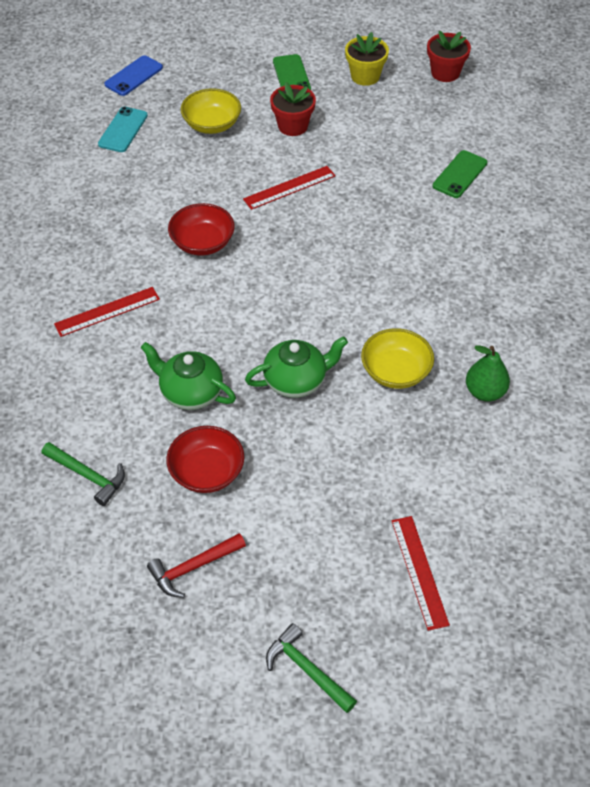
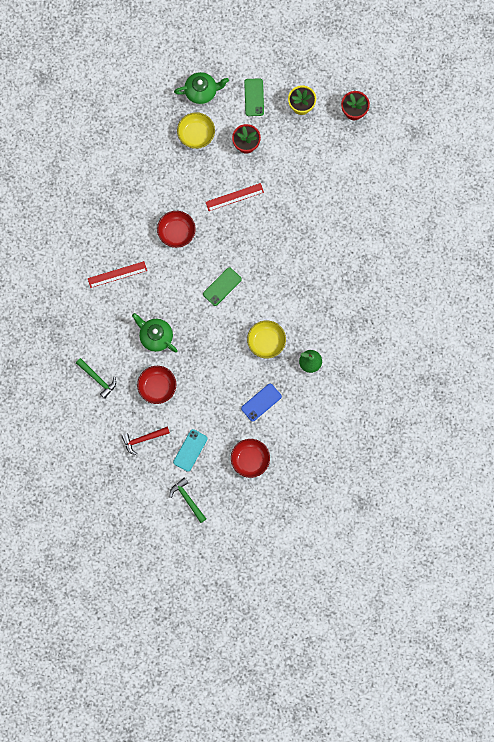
camera: 10 degrees right, 25 degrees up
(123, 130) = (140, 130): turquoise phone -> turquoise phone (190, 450)
(133, 76) = (152, 81): blue phone -> blue phone (261, 402)
(296, 381) = (212, 339): green teapot -> green teapot (201, 92)
(419, 571) = (250, 460): red ruler -> red bowl
(459, 174) = (339, 203): green phone -> green phone (222, 286)

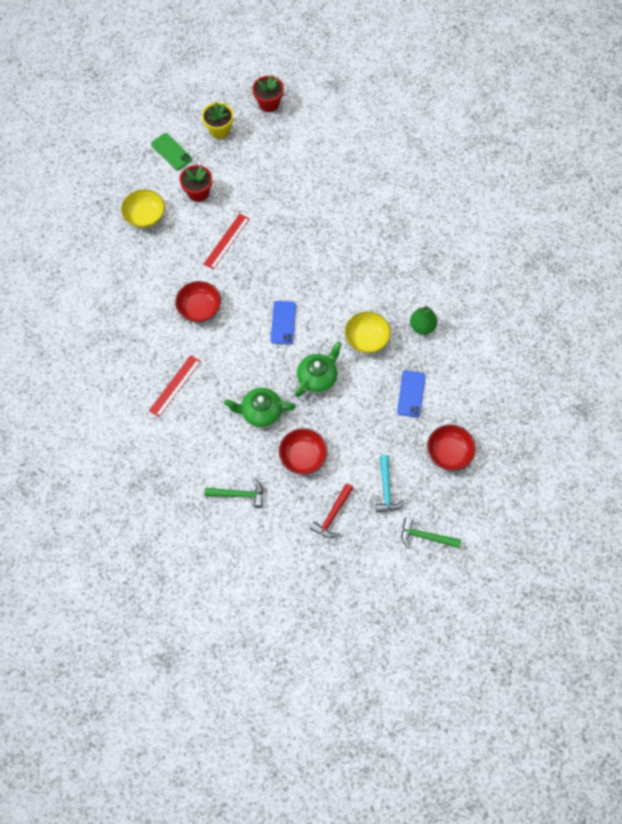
camera: 40 degrees left, 10 degrees down
(190, 450) = (386, 489): turquoise phone -> turquoise hammer
(201, 92) = (119, 180): green teapot -> green teapot (317, 378)
(222, 286) = (283, 322): green phone -> blue phone

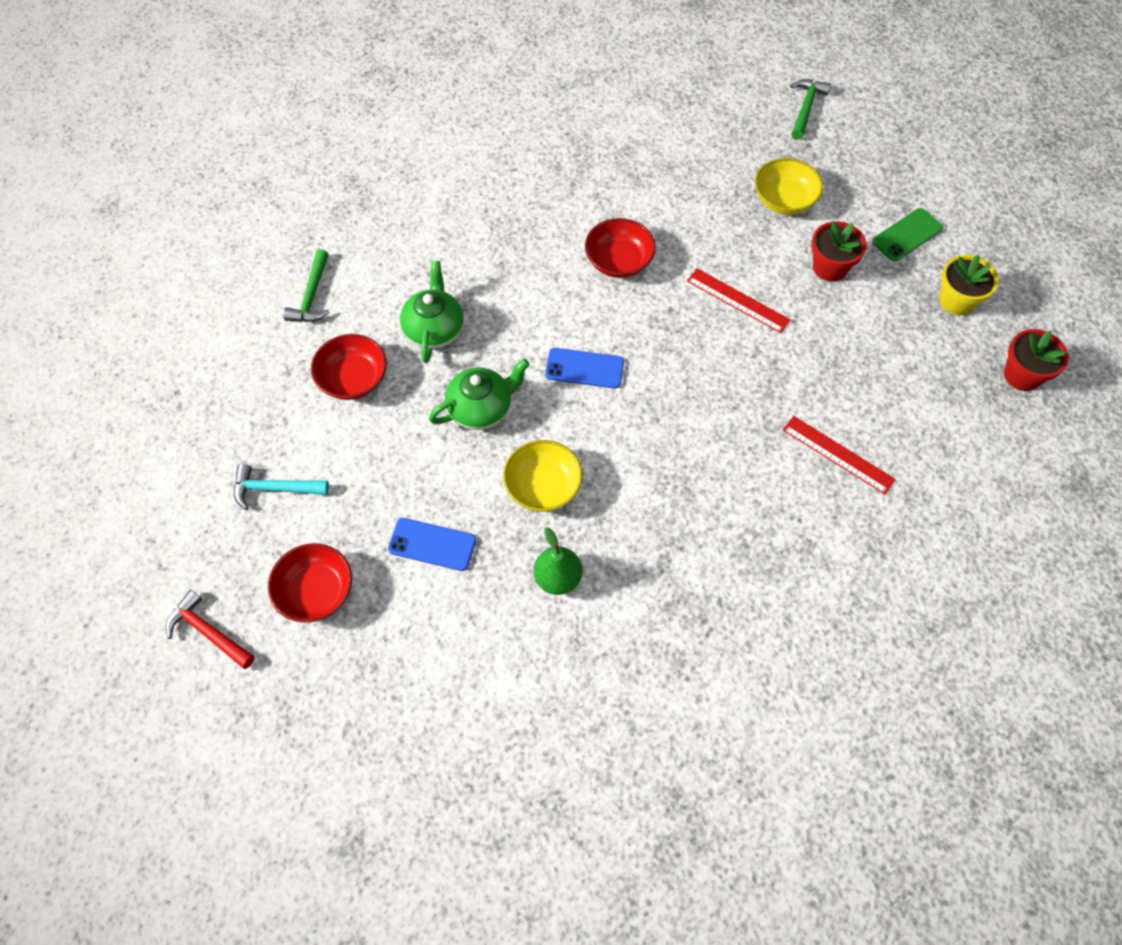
camera: 95 degrees right, 5 degrees down
(175, 386) = (494, 228): red ruler -> red ruler (838, 454)
(317, 378) = (481, 409): green teapot -> green teapot turned 75 degrees counterclockwise
(332, 515) = (251, 411): red hammer -> red hammer (208, 632)
(425, 537) = (183, 537): green hammer -> green hammer (806, 108)

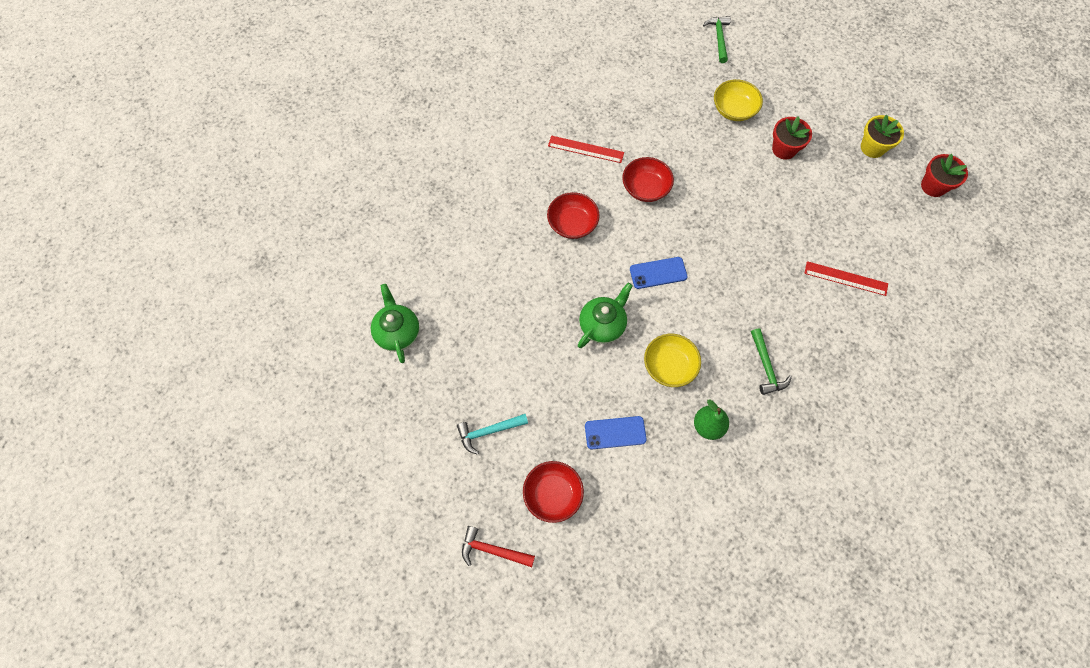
camera: 20 degrees left, 5 degrees up
(312, 295) = (445, 281): green hammer -> green hammer (766, 367)
(353, 379) = (505, 333): red bowl -> red bowl (572, 224)
(434, 330) = (544, 278): green teapot -> green teapot (398, 332)
(738, 300) = (736, 191): red ruler -> red ruler (585, 149)
(907, 235) = (822, 111): green phone -> none

